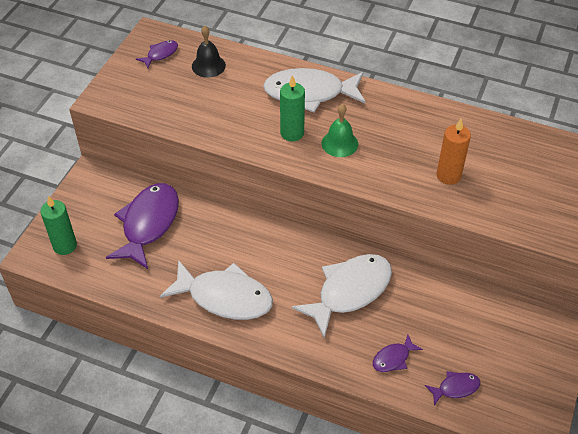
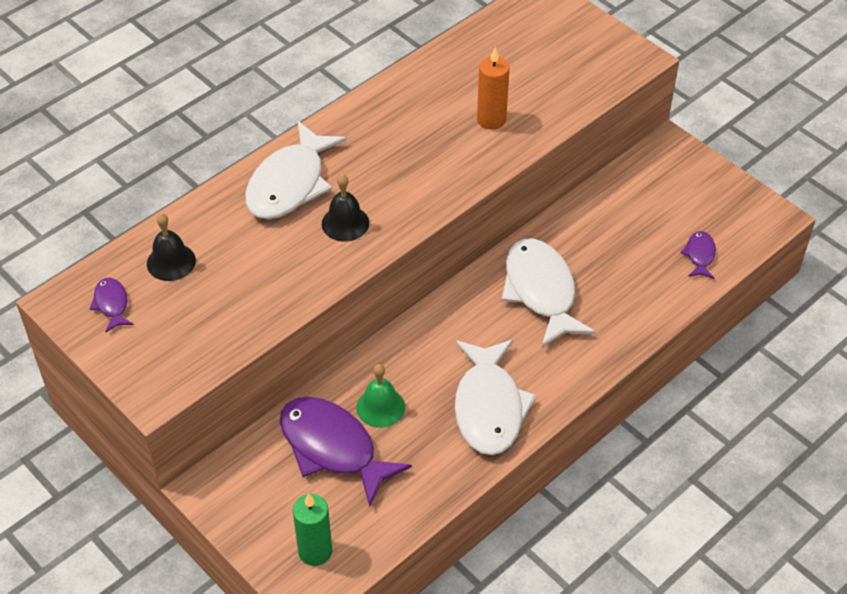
camera: 65 degrees left, 0 degrees up
(224, 297) = (489, 407): white fish -> white fish turned 135 degrees clockwise
(292, 133) = (345, 223): green candle -> black bell
(339, 143) = (388, 188): green bell -> green bell (380, 407)
(393, 358) = (643, 289): purple fish -> none

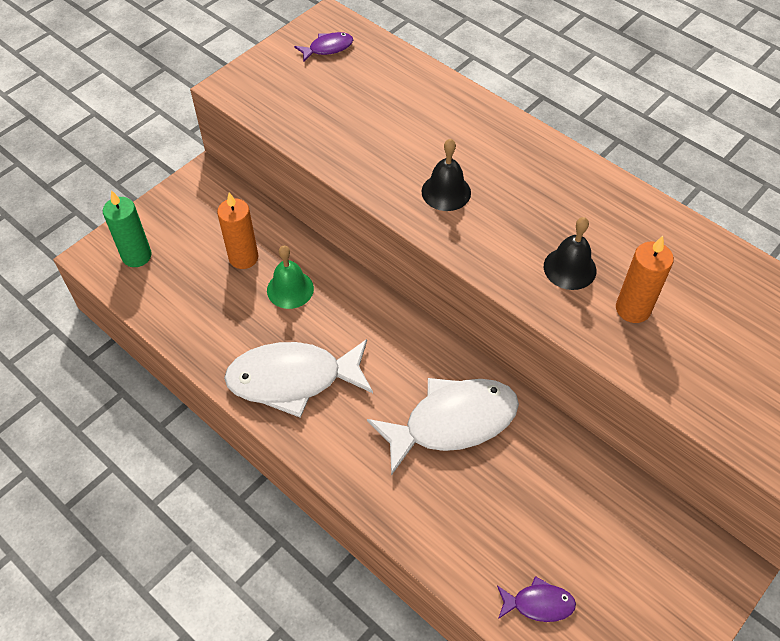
camera: 85 degrees right, 5 degrees up
(171, 262) = (379, 77): black bell -> black bell (570, 268)
(290, 183) = (492, 145): white fish -> none
(333, 448) = (243, 257): purple fish -> orange candle

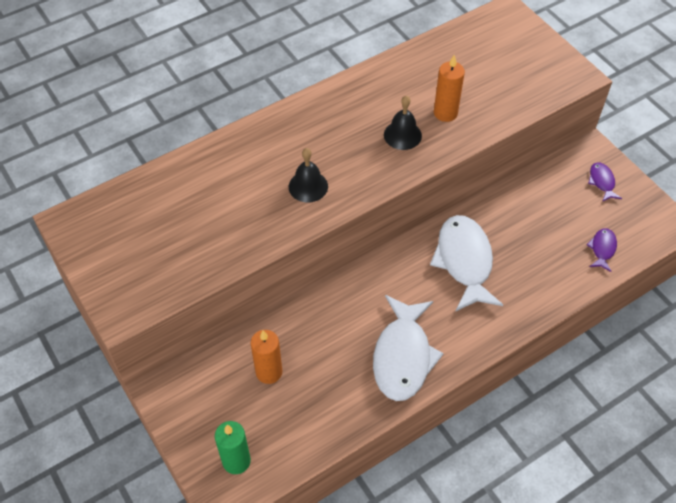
camera: 75 degrees left, 0 degrees up
(290, 289) = (314, 342): green bell -> none
(328, 48) = (106, 229): purple fish -> purple fish (602, 182)

